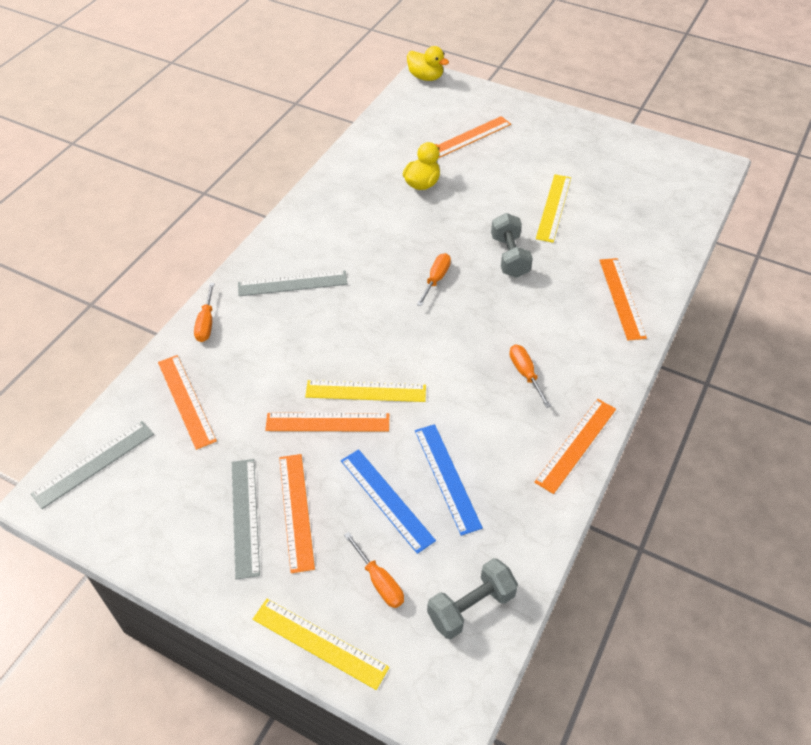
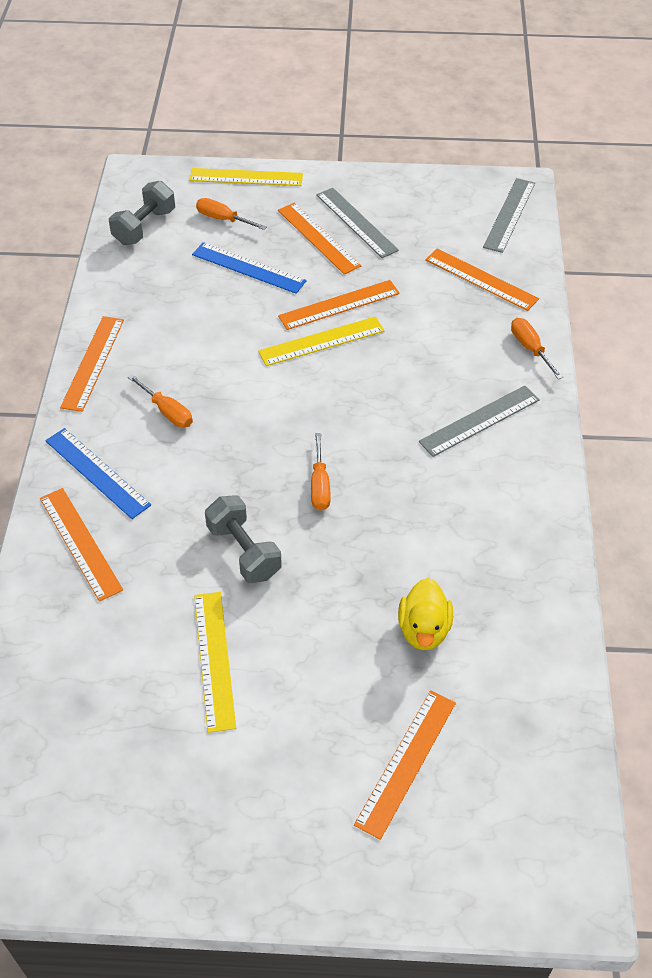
camera: 155 degrees right, 0 degrees up
(425, 77) = (573, 899): yellow duck -> none
(447, 478) = (204, 299): blue ruler -> blue ruler (97, 472)

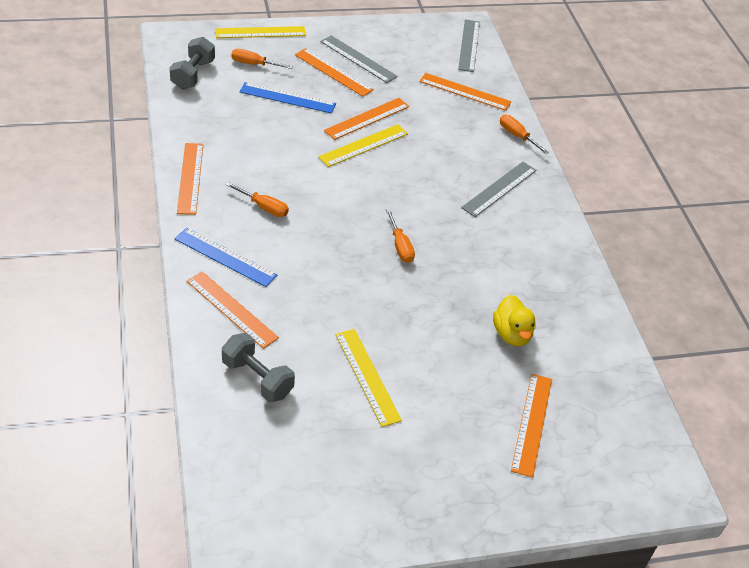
camera: 20 degrees left, 5 degrees down
(244, 551) = (361, 299): grey dumbbell -> grey dumbbell (257, 378)

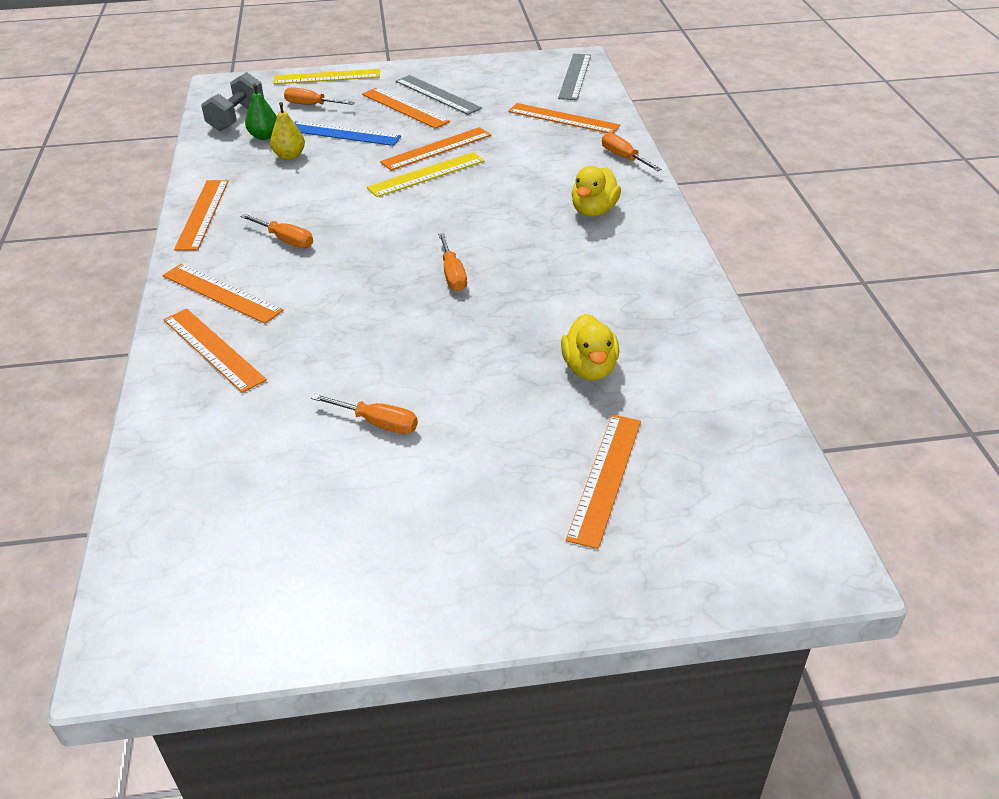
camera: 10 degrees right, 5 degrees down
(221, 97) = (264, 136): none -> green pear
(225, 257) = (221, 293): blue ruler -> orange ruler
(248, 120) = (289, 156): none -> yellow pear
(257, 378) = (225, 428): grey dumbbell -> none
(367, 376) = (377, 423): yellow ruler -> orange screwdriver
(499, 189) = (594, 211): grey ruler -> yellow duck

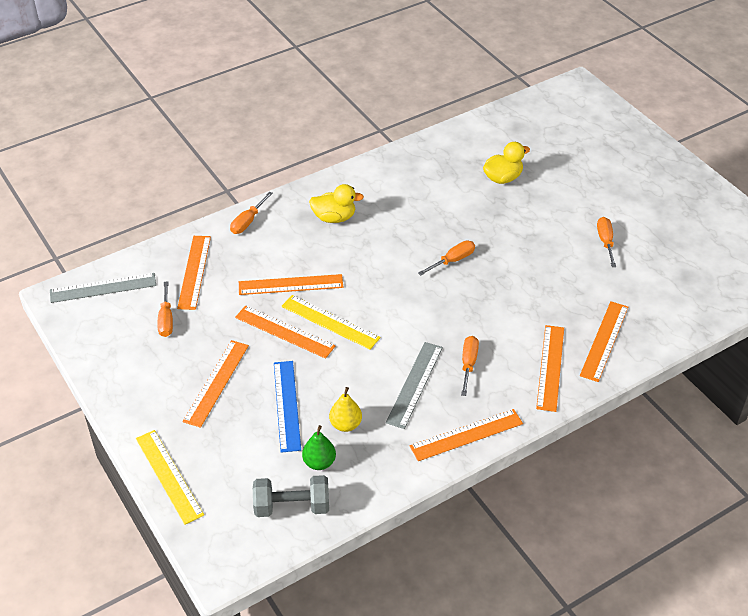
camera: 115 degrees left, 5 degrees up
(312, 105) = (239, 457): orange screwdriver -> orange screwdriver (166, 319)
(437, 95) = (179, 370): grey ruler -> grey ruler (415, 384)
(605, 478) = (578, 154): orange ruler -> orange ruler (290, 285)

